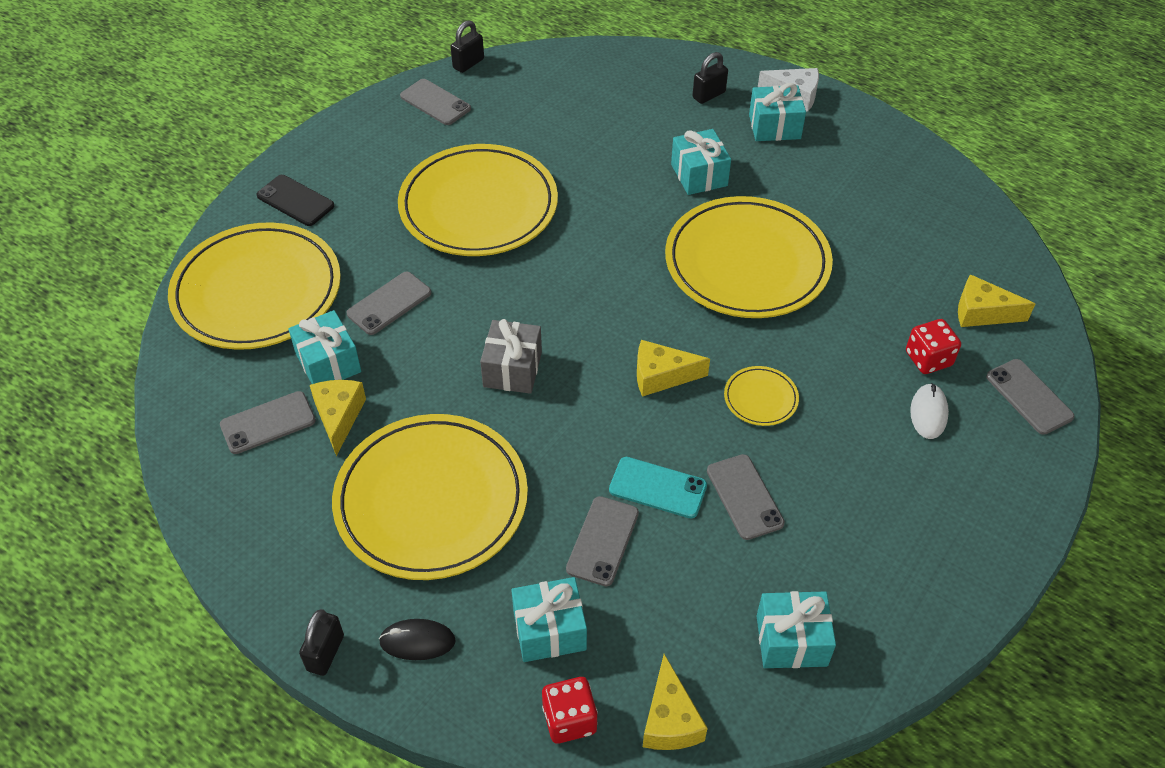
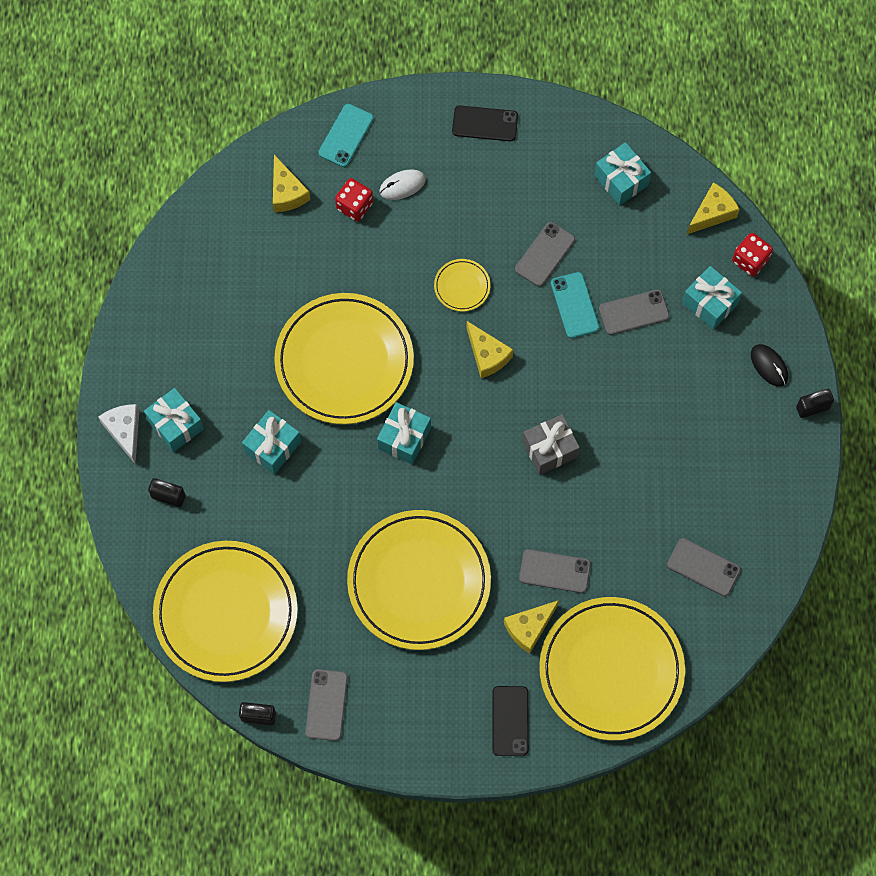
camera: 125 degrees left, 20 degrees up
(328, 363) = (632, 569): turquoise gift -> turquoise gift (404, 438)
(339, 417) = (666, 527): yellow cheese -> yellow cheese (529, 628)
(431, 500) = (680, 425): yellow plate -> yellow plate (226, 613)
(968, 539) = (485, 124): none -> black phone
(1029, 396) = (346, 135): grey phone -> turquoise phone

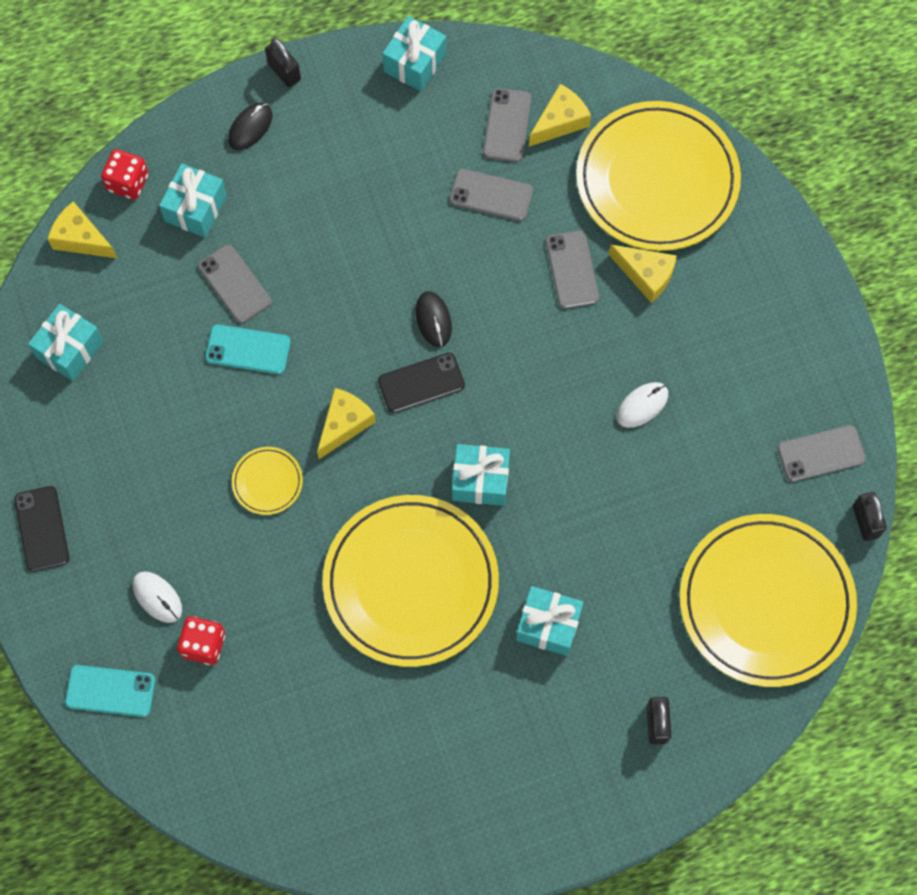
camera: 110 degrees left, 0 degrees up
(124, 431) = (597, 810): white cheese -> none
(175, 425) = (565, 751): turquoise gift -> turquoise gift (415, 63)
(287, 192) = (212, 735): yellow cheese -> yellow cheese (560, 121)
(419, 581) = (642, 405): yellow plate -> white mouse
(510, 721) = (755, 261): black phone -> black phone (421, 383)
(545, 254) = (194, 403): grey phone -> grey phone (491, 195)
(550, 449) = (433, 320): grey gift -> black mouse
(575, 305) = (248, 349): turquoise phone -> turquoise phone turned 45 degrees clockwise

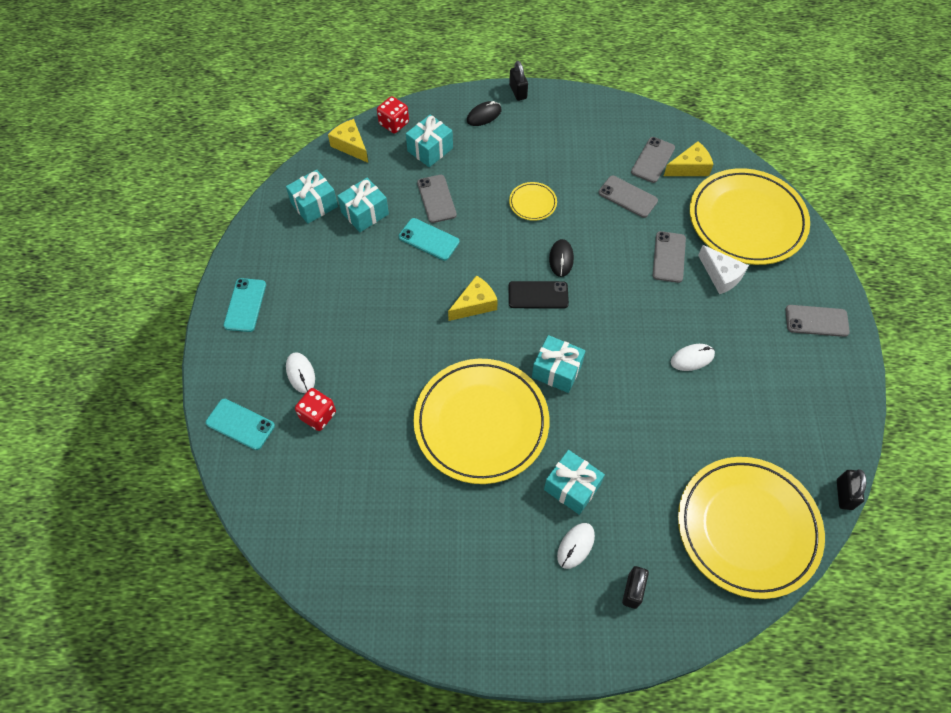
camera: 20 degrees right, 10 degrees down
(42, 529) = (245, 305): black phone -> turquoise phone
(267, 482) = (407, 324): yellow plate -> yellow plate (532, 203)
(415, 63) = (604, 109): turquoise gift -> turquoise gift (365, 213)
(575, 695) = (575, 546): none -> white mouse
(646, 275) = (721, 275): yellow cheese -> white cheese
(821, 453) = (820, 434): grey phone -> grey phone (816, 321)

